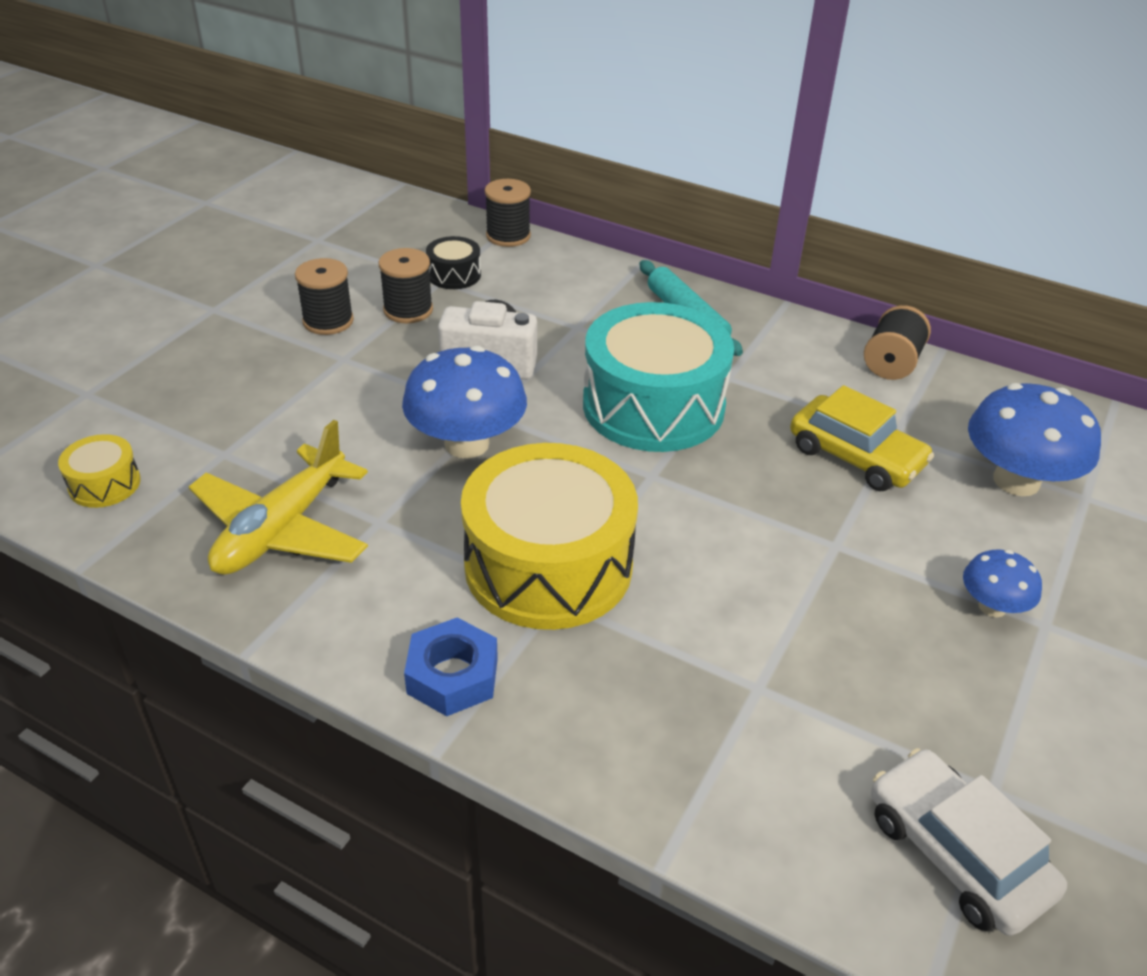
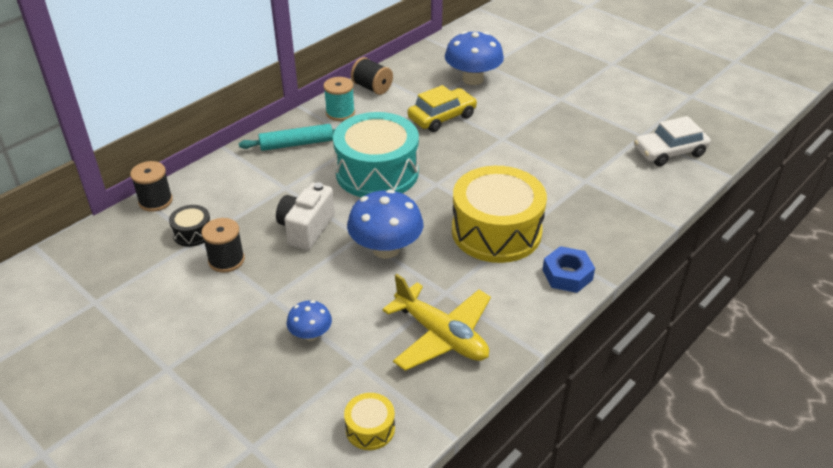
camera: 75 degrees left, 0 degrees up
(328, 321) = (219, 302): black spool -> none
(794, 343) = (340, 113): none -> turquoise spool
(992, 607) = (548, 108): blue mushroom -> blue mushroom (310, 334)

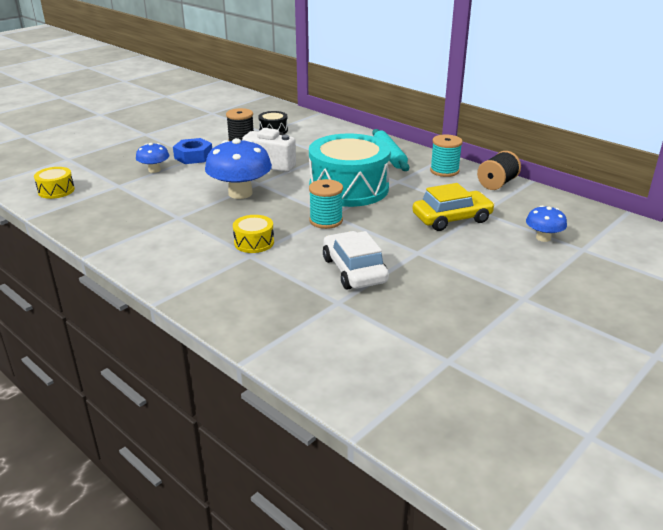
camera: 90 degrees right, 10 degrees down
(155, 201) = (311, 118): black spool -> none
(441, 336) = (129, 215): yellow plane -> none
(442, 117) = (452, 218): yellow car -> yellow car turned 75 degrees counterclockwise
(449, 187) = (326, 221): none -> turquoise spool
(472, 79) = (543, 238): blue mushroom -> blue mushroom, size x0.54
(496, 231) = (254, 242): yellow drum -> yellow drum, size x0.43
(567, 275) = (179, 277): blue nut -> blue nut (193, 156)
(669, 152) = (409, 382): white car -> white car (354, 270)

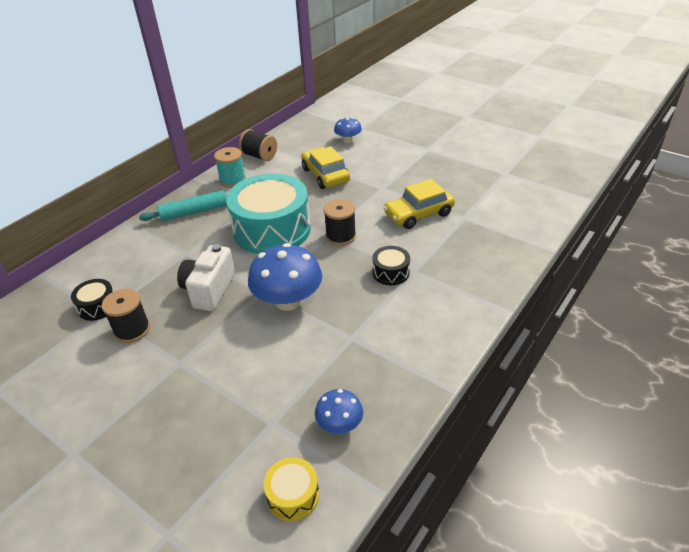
camera: 95 degrees left, 10 degrees up
(154, 170) = (222, 397): blue mushroom -> blue mushroom (339, 424)
(193, 156) = (178, 367): blue nut -> none
(254, 242) = (390, 272): yellow drum -> black drum
(326, 221) = (340, 236): turquoise spool -> black spool
(354, 270) = (418, 214): white car -> yellow car

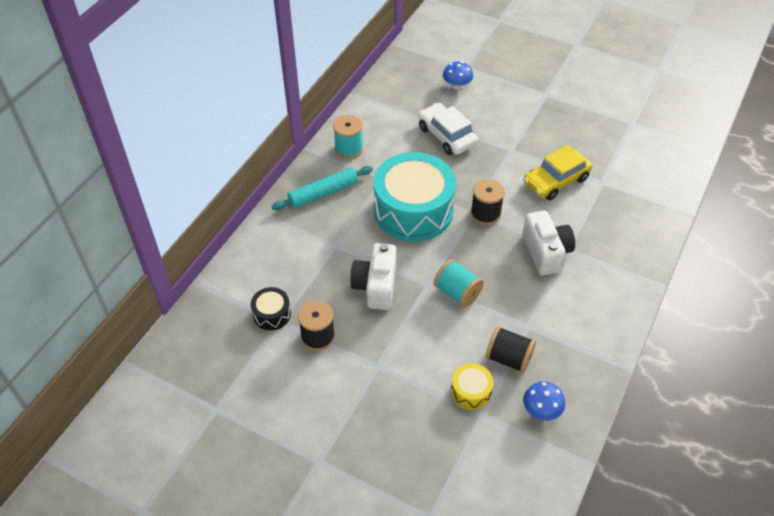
camera: 10 degrees left, 10 degrees up
(259, 156) = (366, 113): black spool -> black spool (508, 358)
(288, 301) = (457, 292): blue mushroom -> turquoise spool
(293, 495) = (521, 475): yellow drum -> yellow drum (471, 391)
(325, 175) = (446, 136): yellow car -> white car
(390, 272) = (546, 252): black drum -> white camera

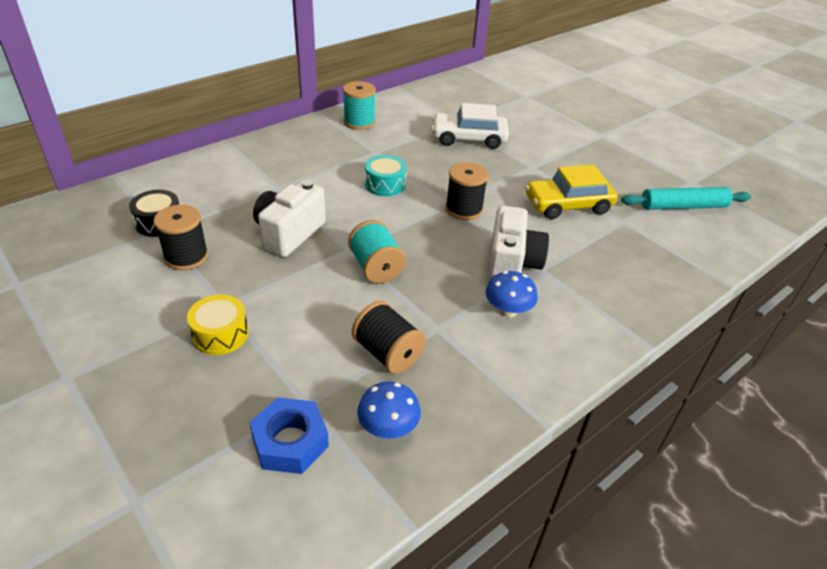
camera: 20 degrees right, 10 degrees down
(323, 193) = (304, 146): turquoise rolling pin -> turquoise rolling pin (683, 206)
(413, 210) = (385, 184): turquoise drum -> turquoise drum, size x0.43
(446, 136) = (468, 138): white car -> white car turned 75 degrees counterclockwise
(457, 86) = (508, 106): blue mushroom -> blue mushroom (508, 311)
(471, 391) = (312, 372): yellow drum -> yellow drum (220, 334)
(491, 443) = (290, 442): none -> blue nut

